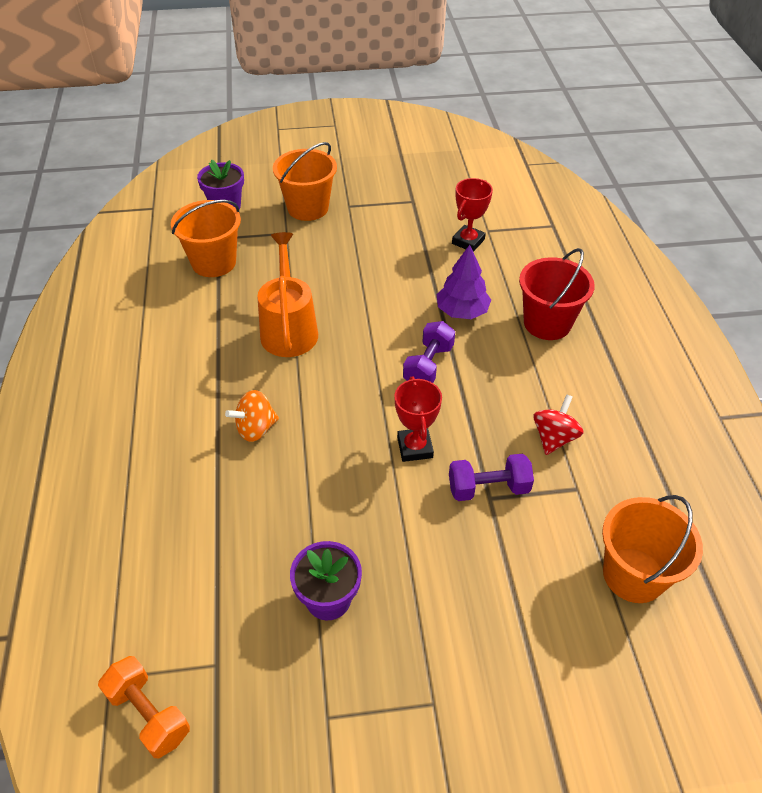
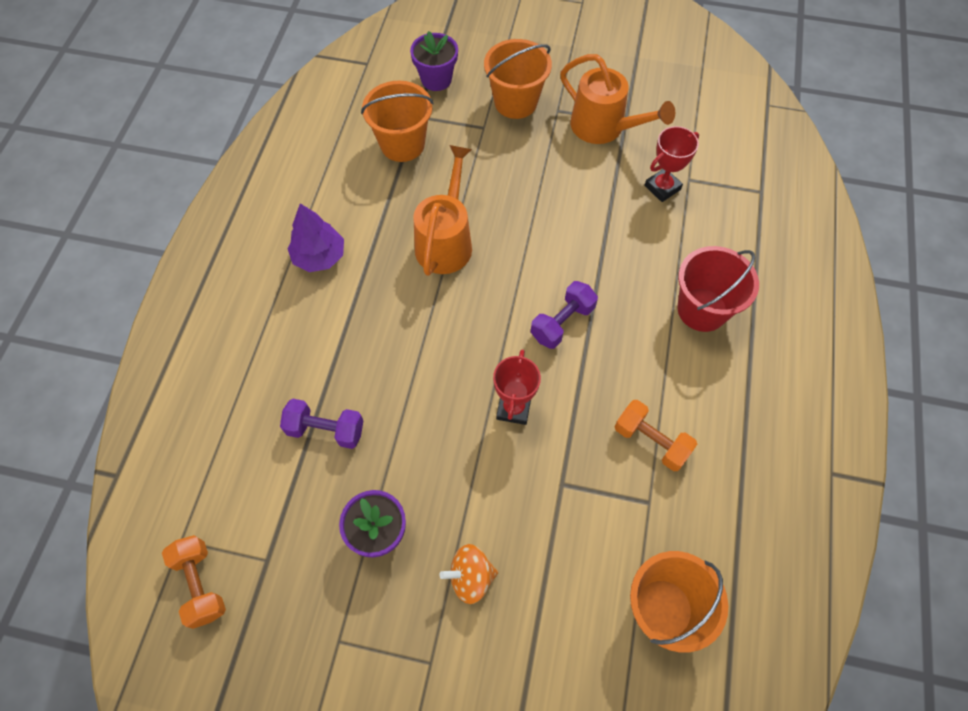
camera: 20 degrees right, 15 degrees up
(255, 429) = (377, 342): orange spinning top -> orange spinning top (470, 577)
(396, 210) = (604, 128): none -> orange watering can
(462, 311) = (621, 270): purple tree -> purple tree (319, 256)
(488, 488) = (564, 473): purple dumbbell -> purple dumbbell (326, 430)
(554, 438) = (651, 441): red spinning top -> orange dumbbell

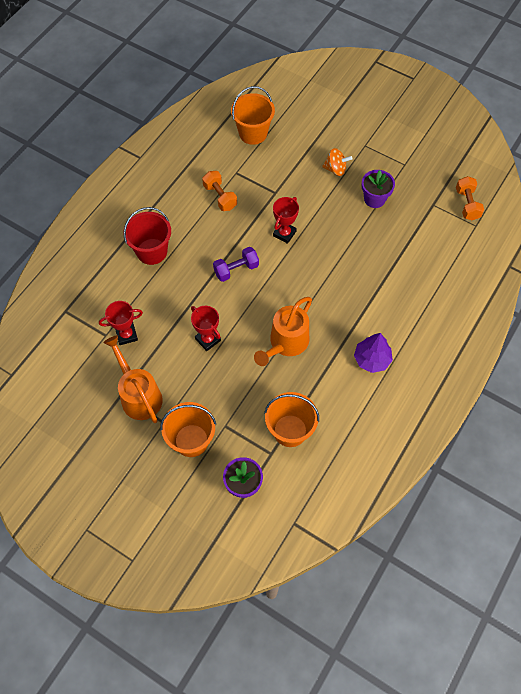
camera: 160 degrees left, 0 degrees up
(326, 430) = (390, 254): purple dumbbell -> none
(553, 214) = (208, 339): none -> red trophy

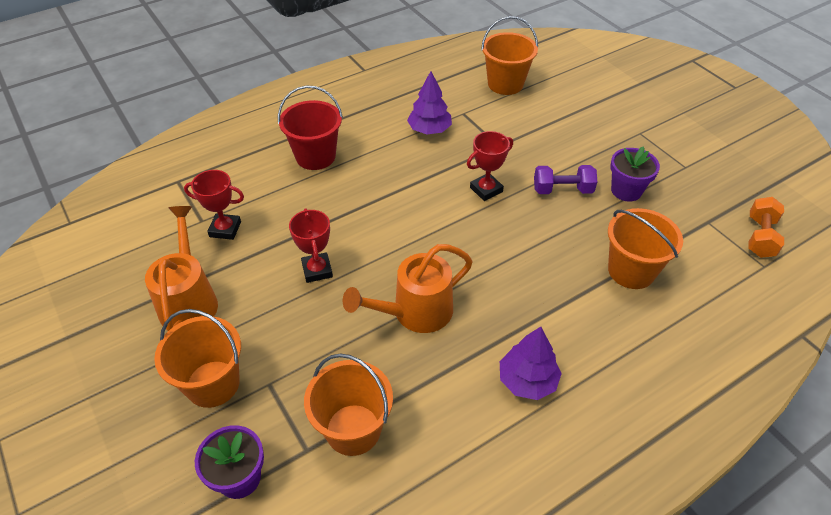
camera: 25 degrees right, 15 degrees down
(220, 197) = (429, 130): orange dumbbell -> purple tree
(236, 269) = (402, 207): purple dumbbell -> purple dumbbell (562, 190)
(335, 169) = (589, 145): orange spinning top -> none
(400, 260) = (631, 271): none -> orange bucket

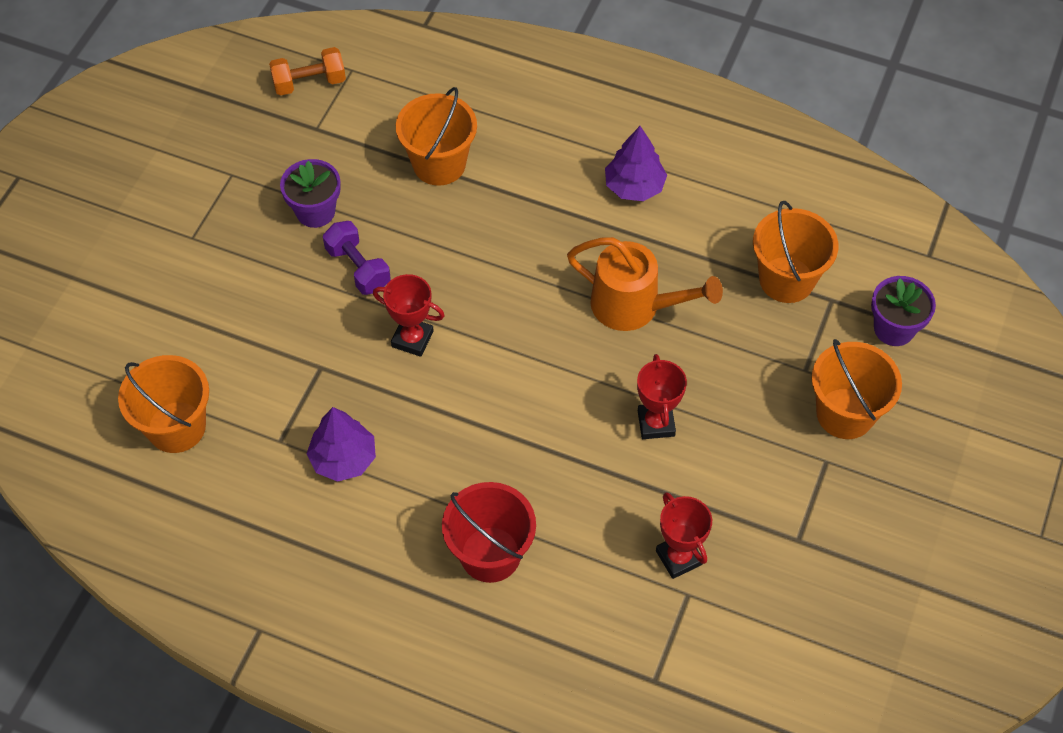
camera: 125 degrees left, 10 degrees up
(189, 300) = (788, 511): orange watering can -> none
(317, 270) = (656, 423): red trophy -> red trophy turned 45 degrees counterclockwise

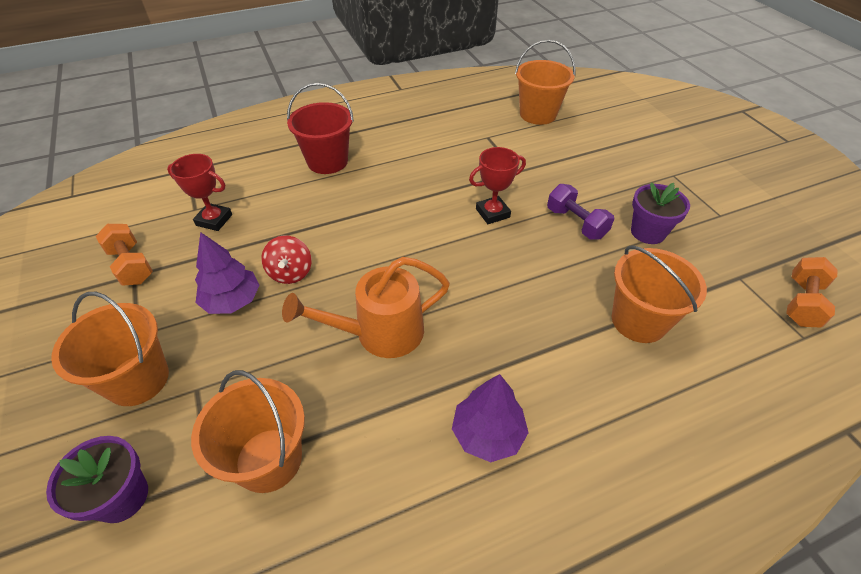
camera: 135 degrees right, 10 degrees down
(343, 459) = (449, 149): purple tree -> purple tree (232, 301)
(358, 268) = (576, 223): purple dumbbell -> purple dumbbell turned 45 degrees clockwise
(656, 423) = (290, 273): red trophy -> red spinning top
(794, 555) = (131, 265): none -> orange dumbbell

